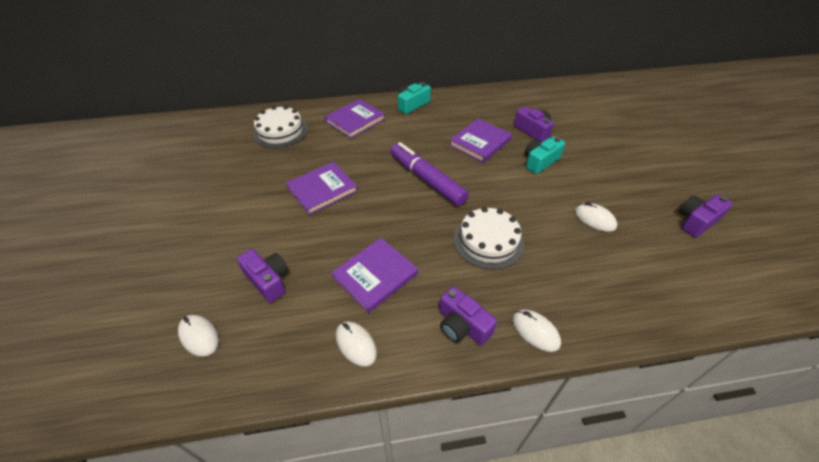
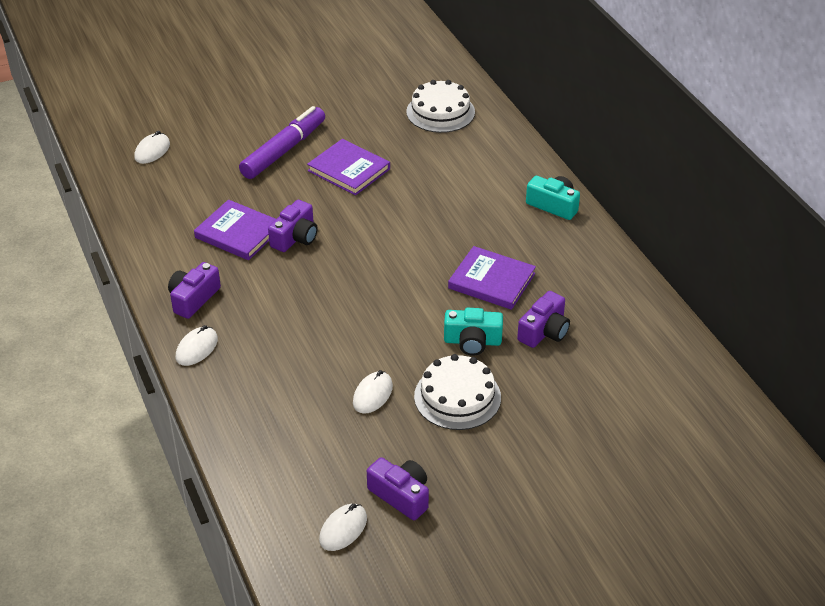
camera: 75 degrees right, 5 degrees down
(268, 280) = (217, 169): purple camera -> purple camera (295, 237)
(355, 120) = (490, 163): purple book -> none
(356, 344) = (161, 237): white mouse -> white mouse (343, 529)
(427, 179) = (395, 244): purple marker -> purple marker (284, 150)
(488, 241) = (308, 306): white cake -> white cake (457, 397)
(540, 161) = (472, 341): turquoise camera -> turquoise camera turned 150 degrees clockwise

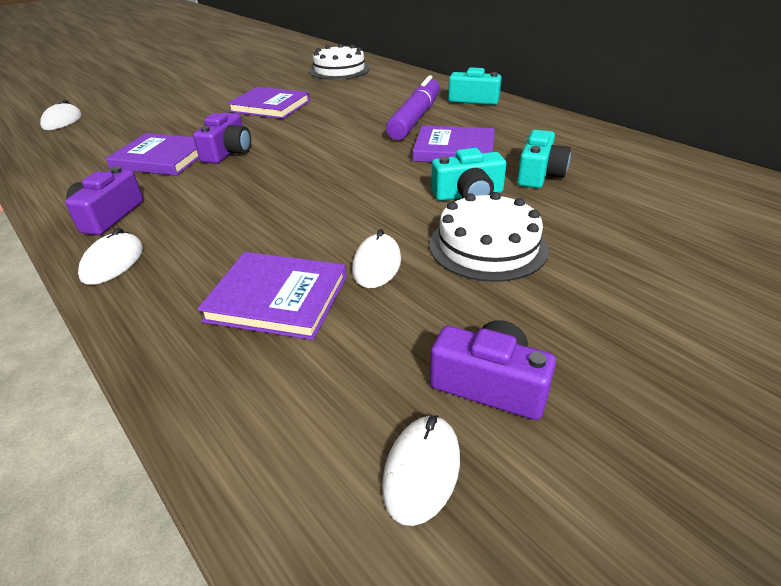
camera: 15 degrees left, 5 degrees down
(284, 150) = (202, 104): purple marker -> purple marker (415, 118)
(299, 406) = (277, 298): none -> purple book
(544, 331) = (539, 174): purple camera -> turquoise camera

